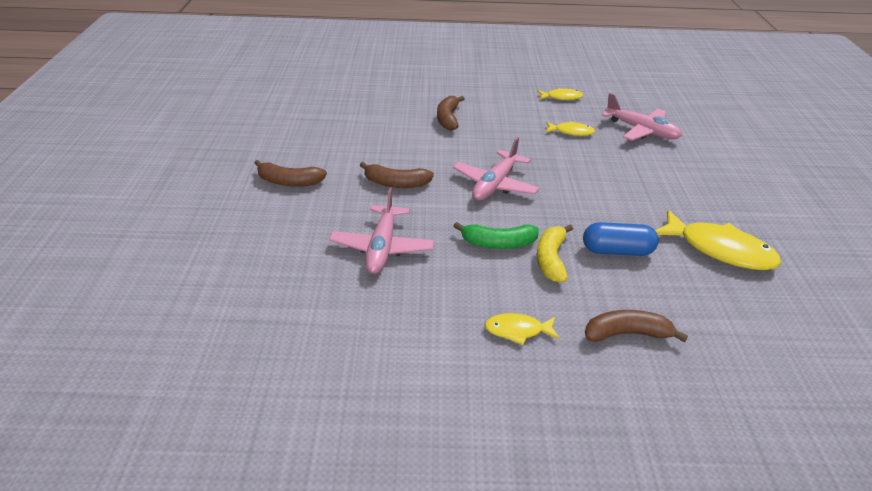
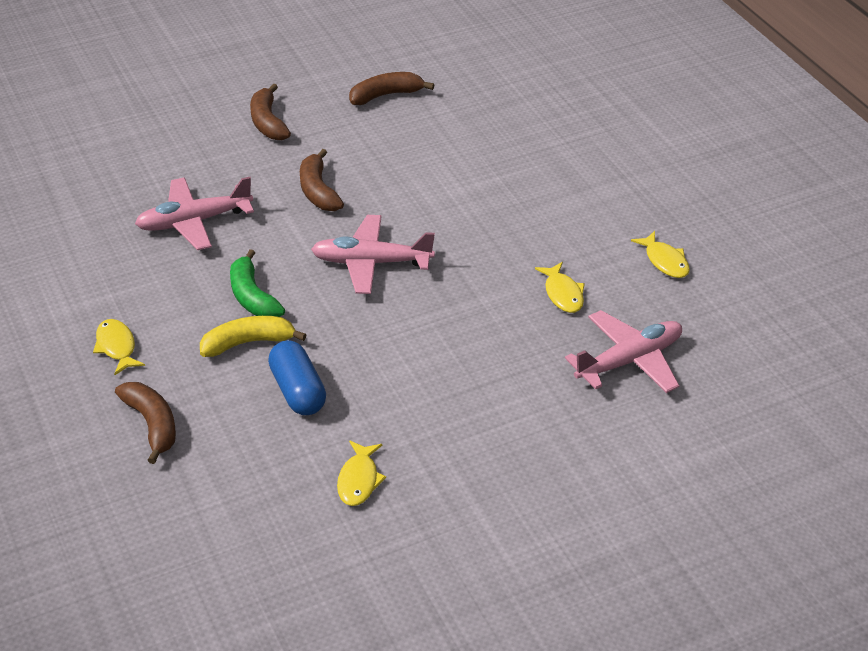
camera: 65 degrees right, 5 degrees up
(448, 118) = (503, 180): brown banana -> brown banana (386, 95)
(641, 131) = (629, 361): pink plane -> pink plane turned 135 degrees counterclockwise
(719, 250) = (359, 480): yellow fish -> yellow fish, size x0.52

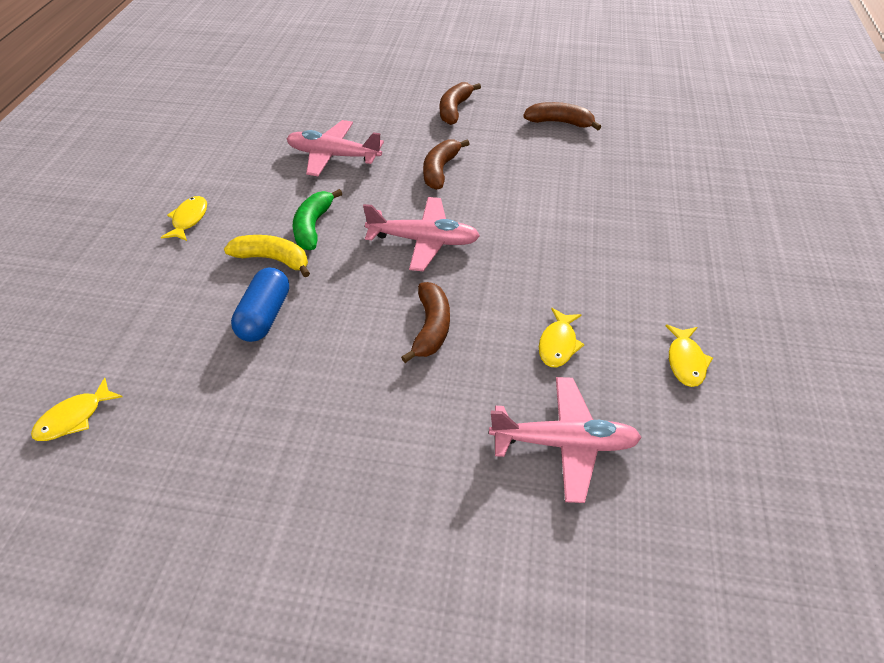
camera: 35 degrees right, 5 degrees up
(152, 424) = (144, 288): brown banana -> brown banana (431, 328)
(359, 480) = (225, 421): yellow fish -> yellow fish (74, 418)
(371, 263) = (424, 241): pink plane -> pink plane turned 150 degrees clockwise

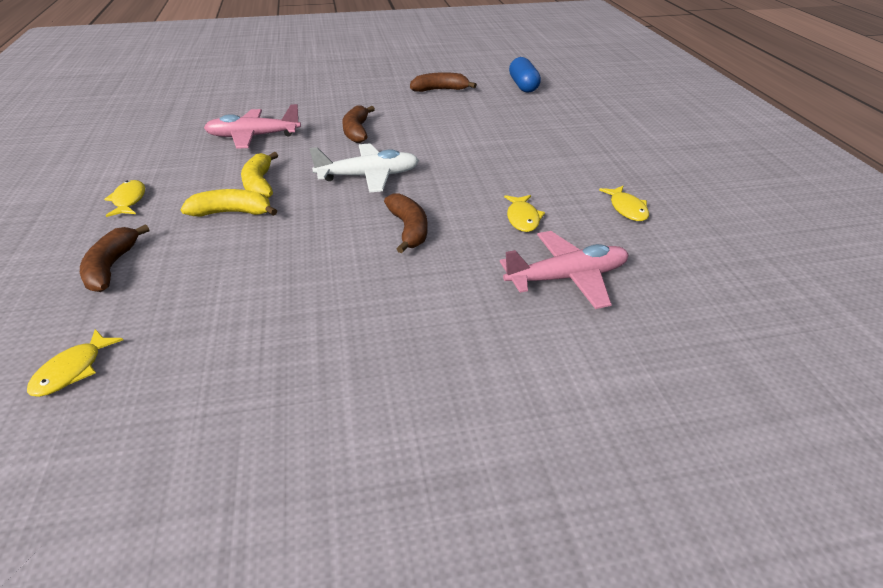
camera: 20 degrees left, 10 degrees down
(265, 316) = (245, 252): blue capsule -> blue capsule (523, 86)
(312, 226) = (259, 184): green banana -> yellow banana
(424, 241) = (369, 176): pink plane -> white plane
(454, 109) = (347, 94): brown banana -> brown banana (111, 267)

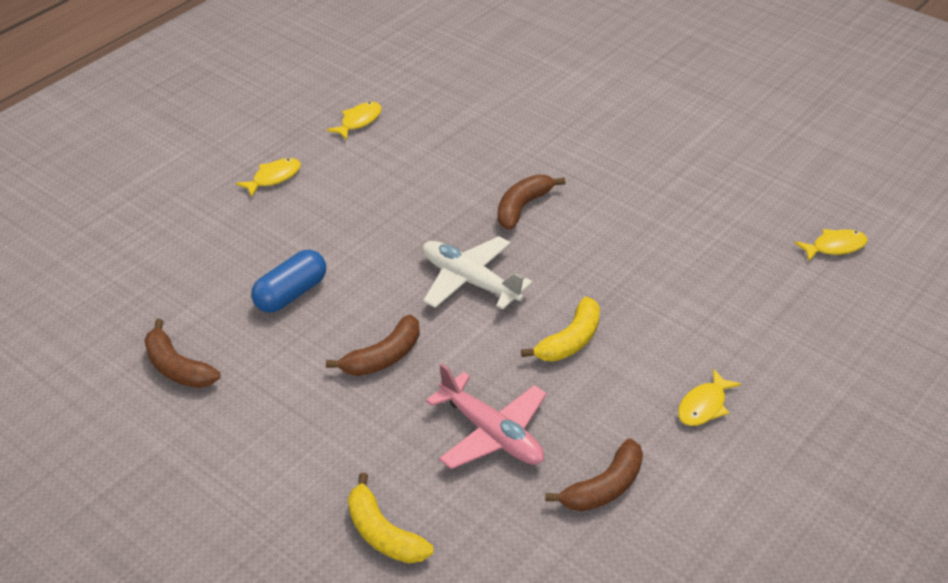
camera: 130 degrees left, 5 degrees up
(111, 267) = (768, 322): brown banana -> brown banana (604, 488)
(232, 212) = (628, 319): yellow banana -> yellow banana (383, 534)
(522, 218) = (435, 162): yellow fish -> yellow fish (273, 178)
(523, 86) = (93, 301): blue capsule -> blue capsule (291, 294)
(567, 278) = (490, 113): pink plane -> none

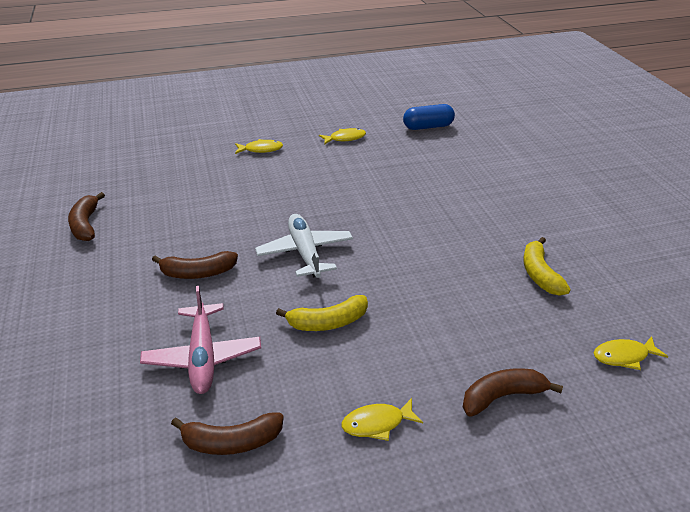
camera: 35 degrees right, 5 degrees down
(291, 294) = (192, 213): blue capsule -> blue capsule (428, 127)
(383, 534) = (59, 384): yellow banana -> yellow banana (539, 274)
(522, 207) = (392, 223): brown banana -> brown banana (502, 396)
(835, 247) = (624, 356): yellow fish -> yellow fish turned 150 degrees clockwise

